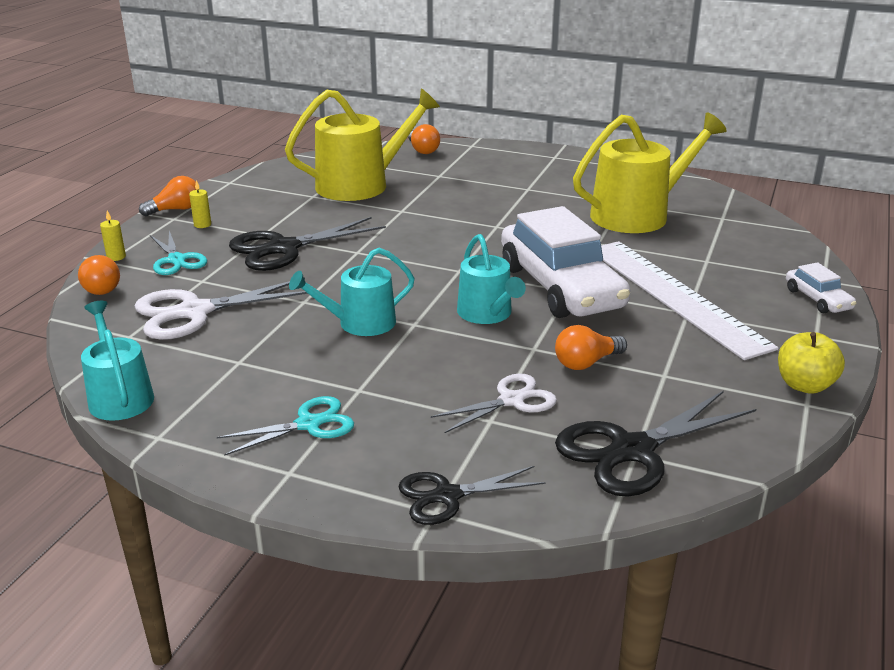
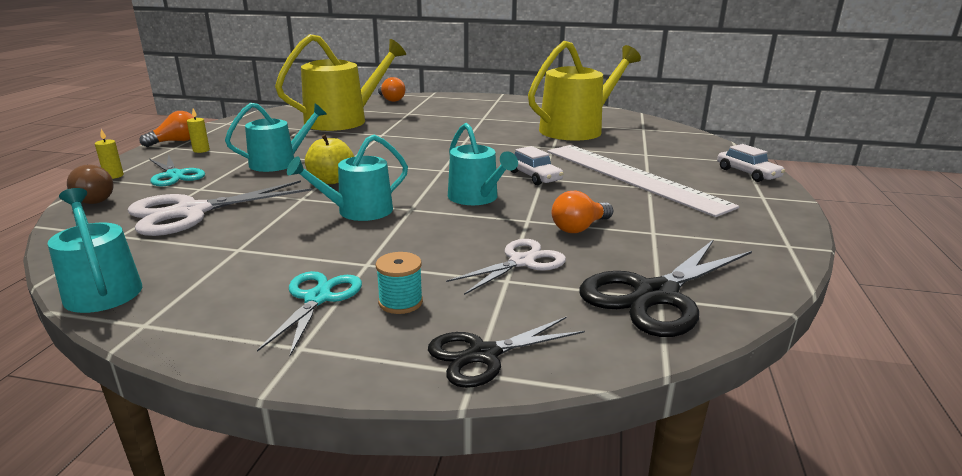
camera: 10 degrees left, 5 degrees down
(100, 287) = (93, 199): orange light bulb -> brown light bulb
(284, 248) = (279, 162): black scissors -> turquoise watering can
(309, 424) = (317, 298): turquoise scissors -> turquoise scissors turned 45 degrees counterclockwise
(384, 435) = (400, 302): none -> turquoise spool
(560, 287) = (534, 176): white car -> white car, size x0.44
(804, 385) = (777, 232): yellow apple -> yellow apple (331, 180)

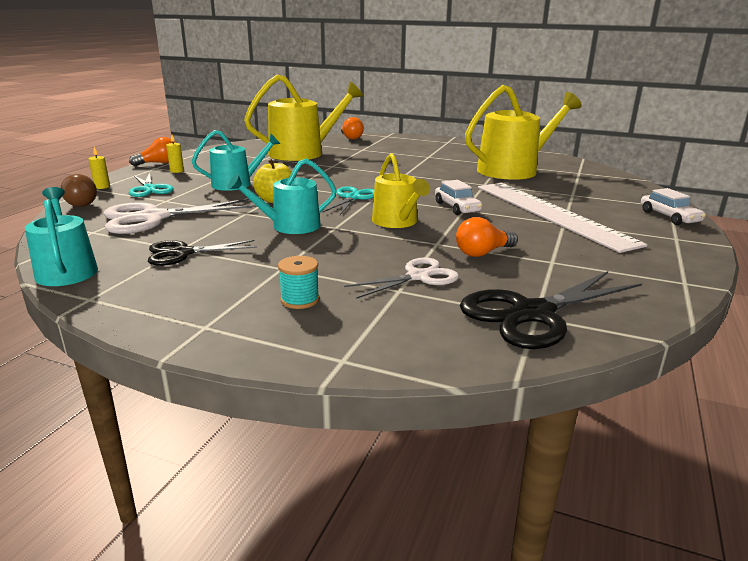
camera: 10 degrees right, 0 degrees up
(317, 298) = (232, 291): turquoise scissors -> turquoise scissors (352, 198)
(476, 198) = (397, 222): turquoise watering can -> yellow watering can
(483, 355) = (356, 347): black scissors -> black scissors (183, 253)

